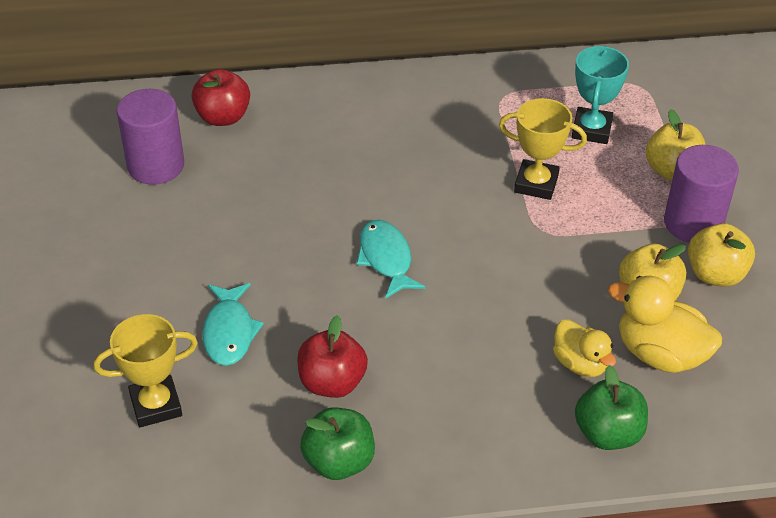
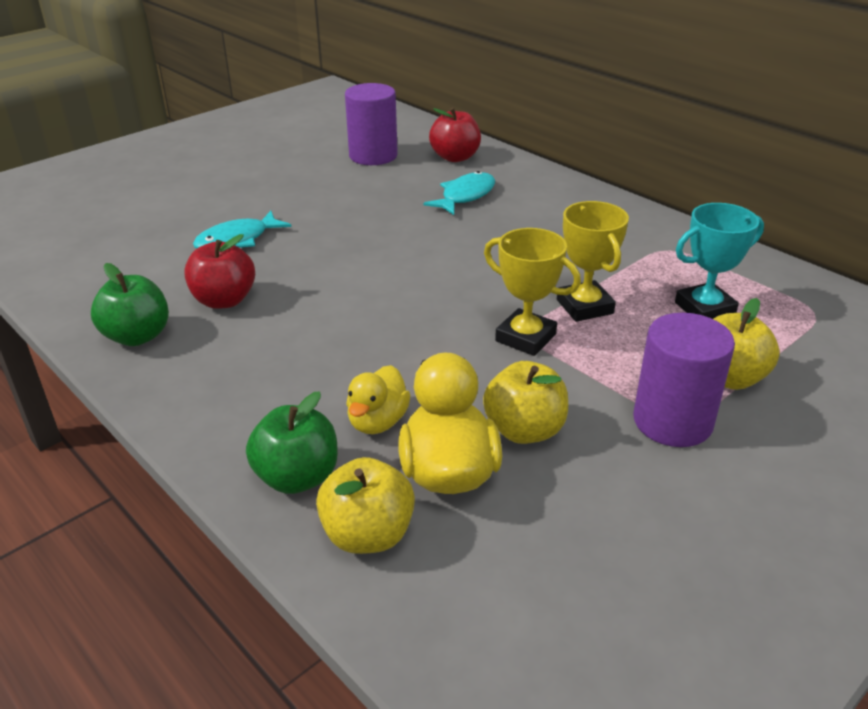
camera: 55 degrees right, 10 degrees down
(156, 405) = (137, 242): yellow trophy -> yellow trophy (525, 338)
(386, 258) = (392, 271): turquoise fish -> turquoise fish (465, 196)
(715, 274) = (617, 468): yellow apple -> yellow apple (368, 535)

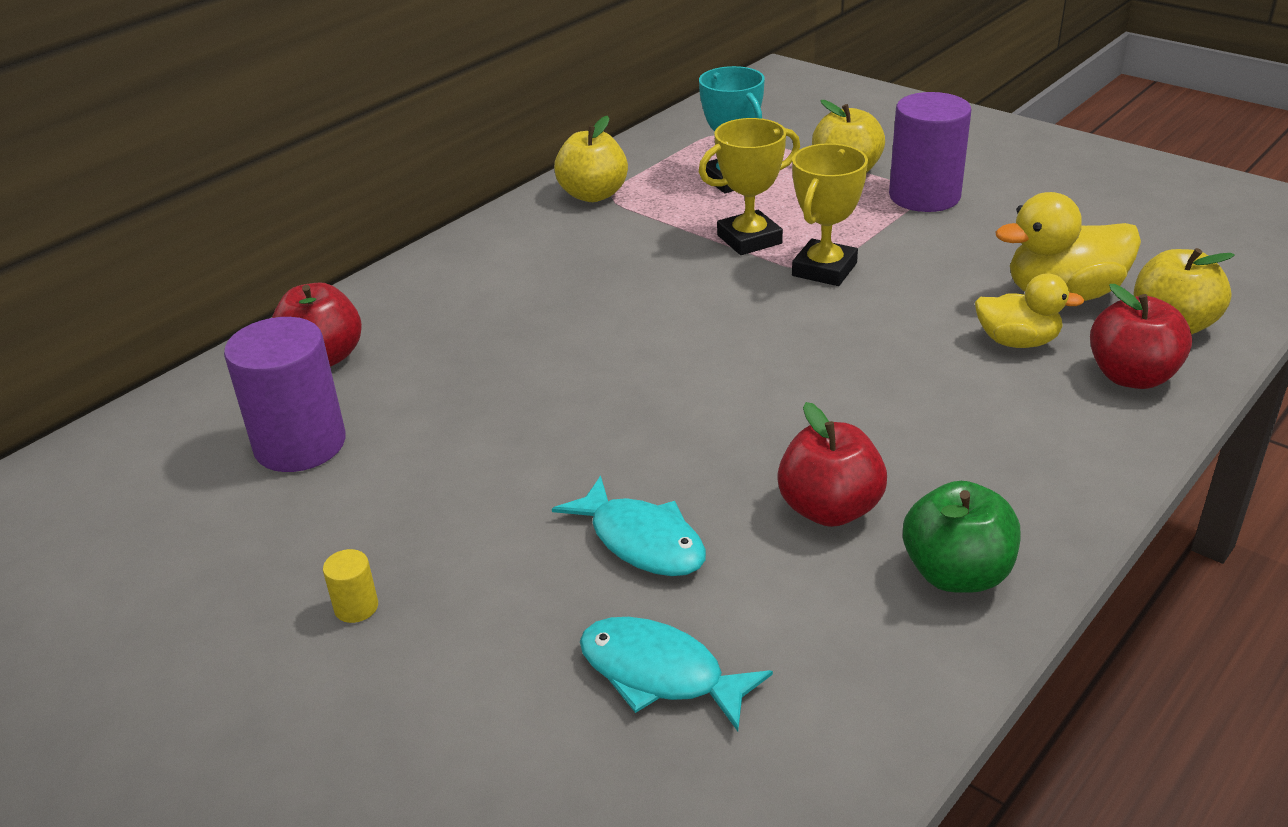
camera: 95 degrees left, 0 degrees up
(239, 173) = (356, 607): none -> yellow cylinder
(297, 477) = (1131, 376): green apple -> red apple
(465, 196) = (470, 336): turquoise fish -> turquoise fish (660, 674)
(524, 430) = (979, 262): yellow apple -> yellow apple (593, 195)

